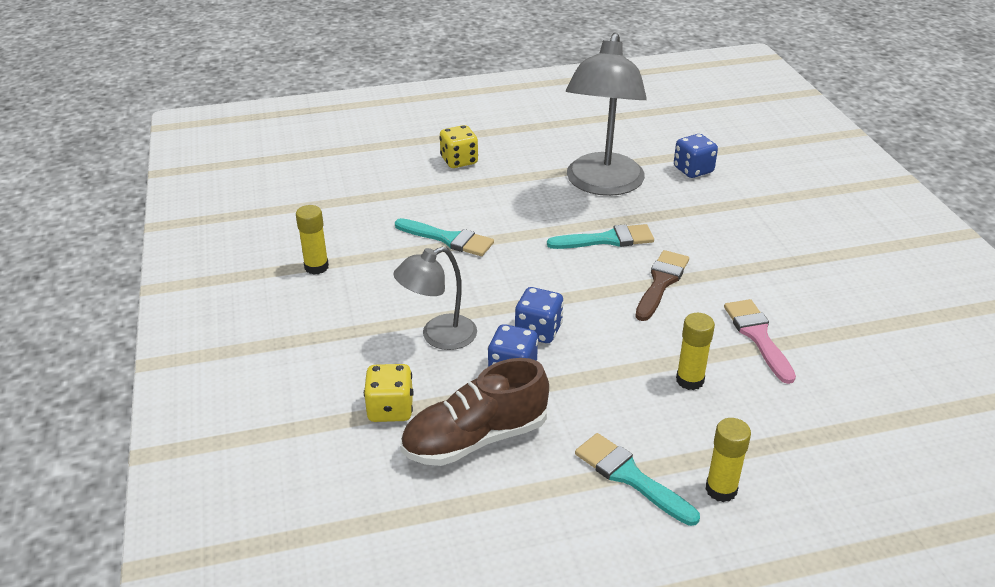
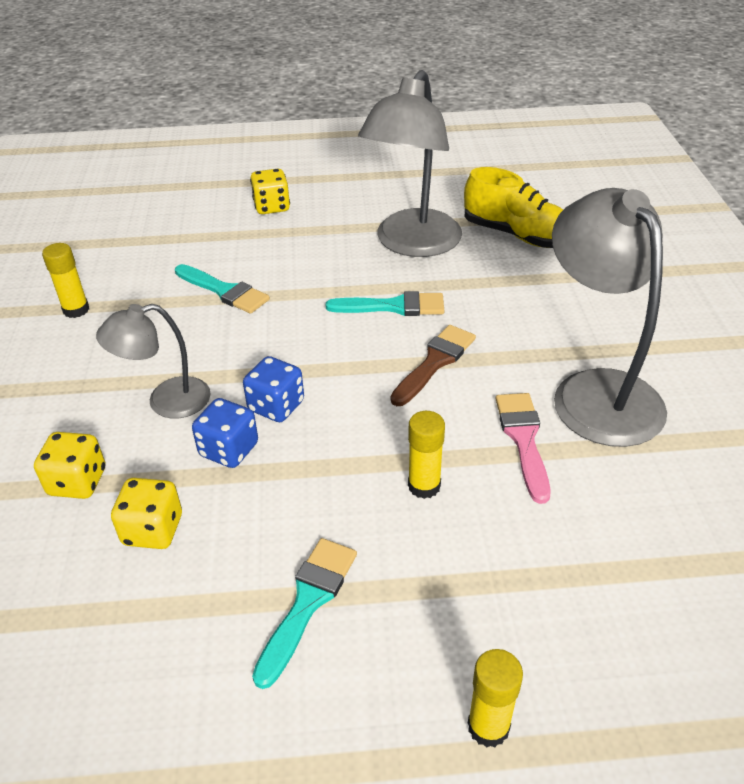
camera: 10 degrees right, 5 degrees up
(475, 439) = (153, 530): brown shoe -> yellow dice
(630, 477) = (308, 602): turquoise brush -> turquoise brush turned 60 degrees clockwise
(693, 170) = (518, 235): blue dice -> yellow shoe
(721, 489) = (410, 634): yellow glue stick -> yellow glue stick (488, 726)
(804, 293) = (596, 391): none -> grey lamp

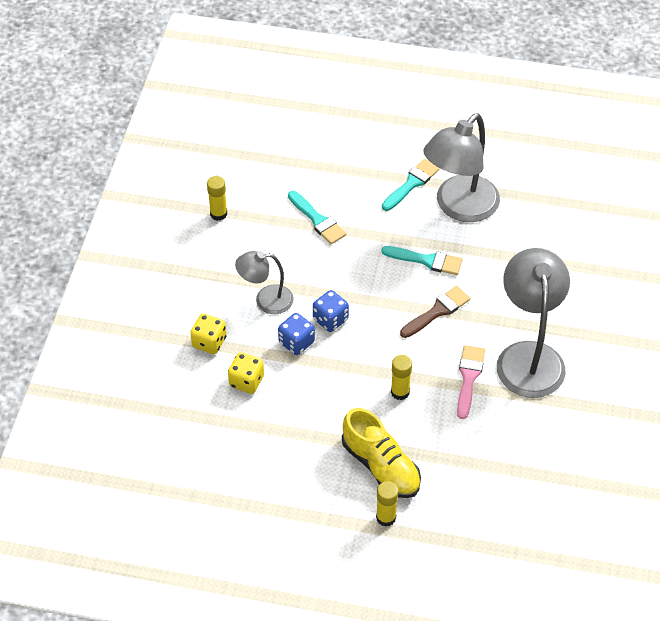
camera: 15 degrees right, 10 degrees up
(272, 207) = (369, 145): yellow dice -> none
(308, 602) = (318, 440): turquoise brush -> turquoise brush (412, 184)
(518, 235) = (539, 217): yellow shoe -> yellow shoe (381, 466)

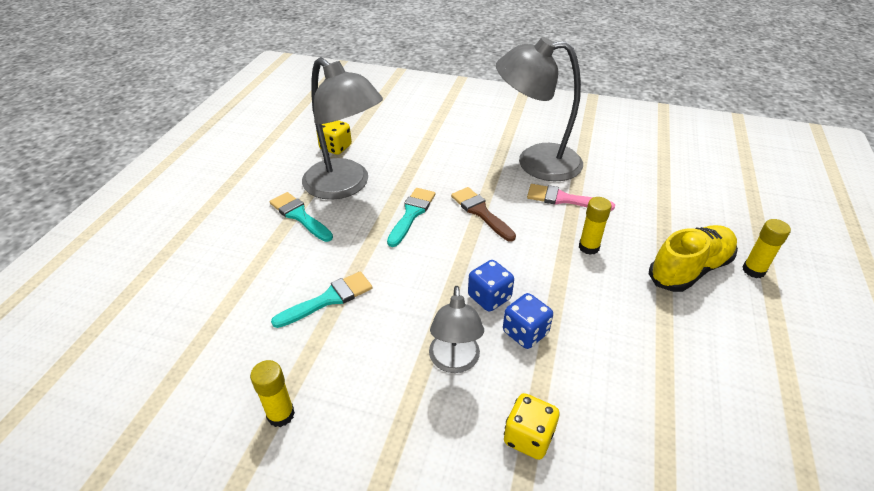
camera: 85 degrees left, 10 degrees down
(246, 381) = (593, 391): yellow dice -> yellow dice (335, 148)

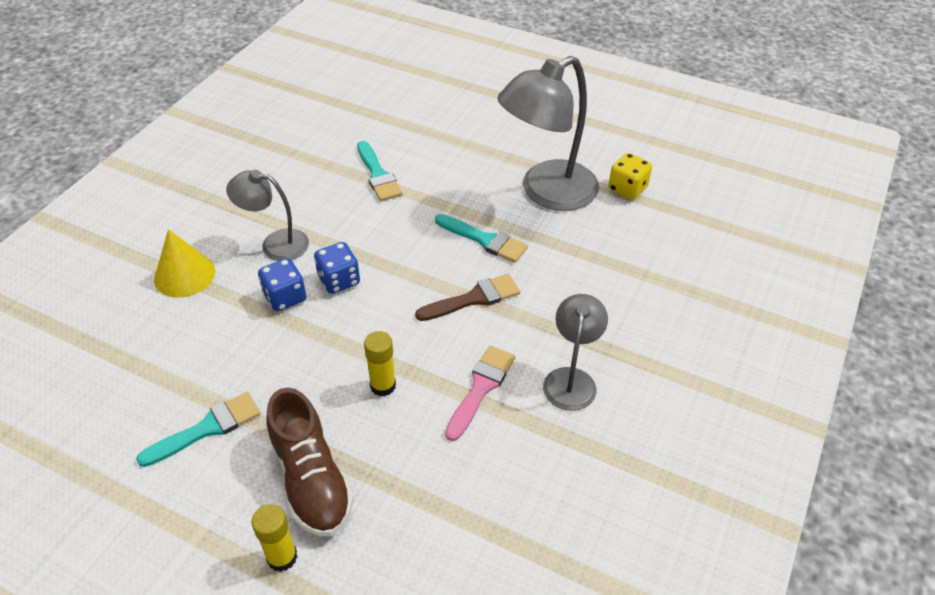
camera: 100 degrees right, 5 degrees up
(281, 415) = (274, 149): yellow glue stick -> none
(299, 216) = (501, 159): turquoise brush -> turquoise brush (207, 428)
(528, 437) = (184, 275): yellow dice -> yellow cone
(535, 162) = (571, 379): grey lamp -> grey lamp, size x0.56
(689, 269) = (311, 479): yellow shoe -> brown shoe

